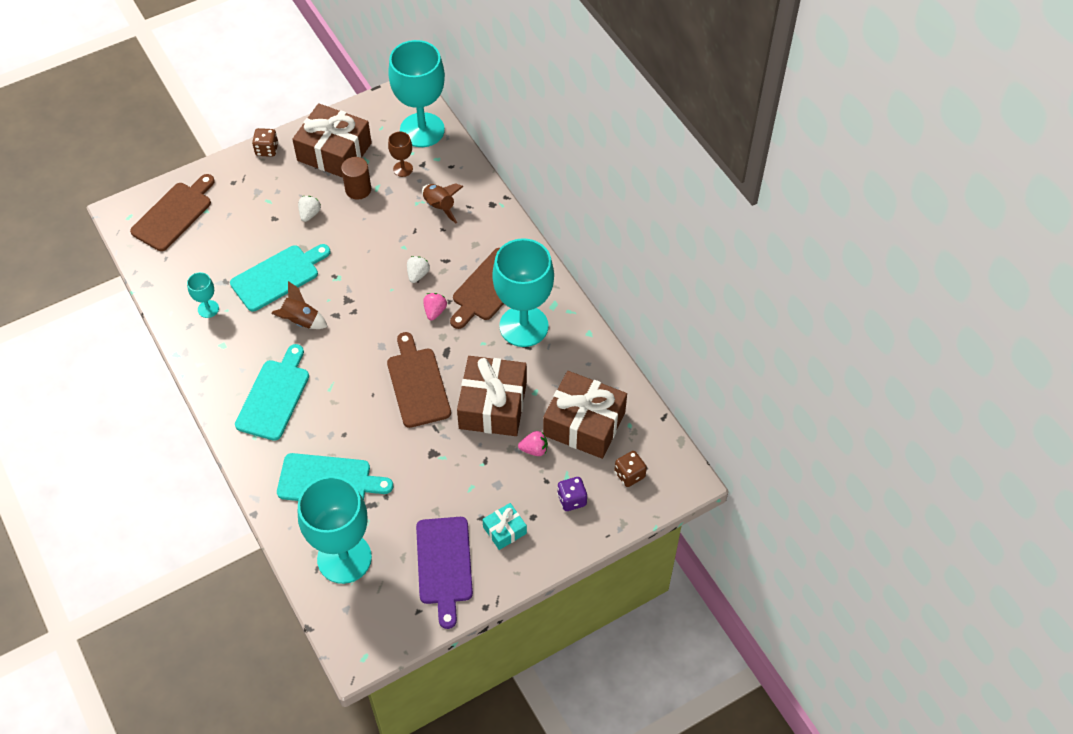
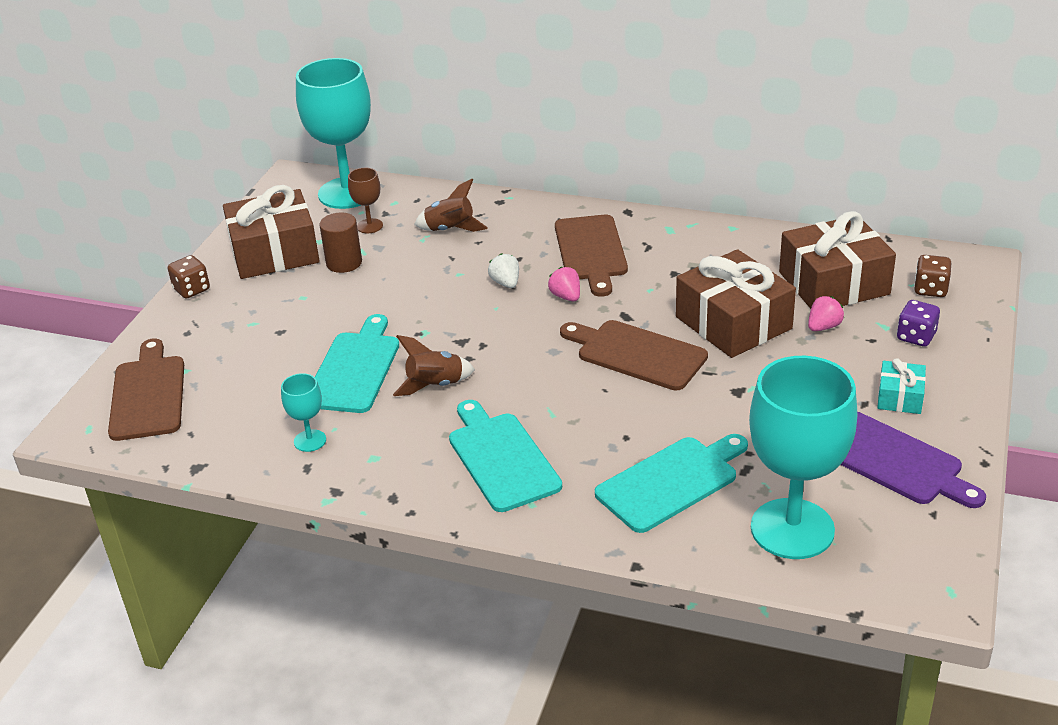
camera: 40 degrees left, 20 degrees down
(309, 214) = (317, 307): white strawberry -> none
(524, 326) = (667, 257): turquoise goblet -> none

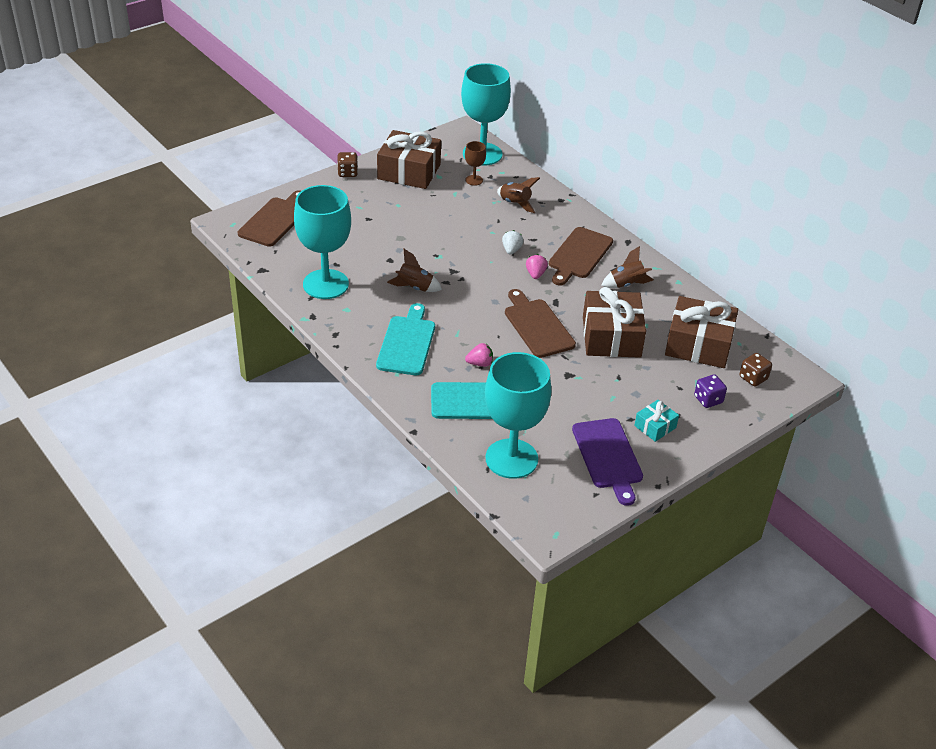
camera: 30 degrees right, 5 degrees up
(310, 441) = (325, 284): turquoise goblet -> turquoise goblet, size x2.31
(344, 263) = (438, 195): brown cylinder -> none
(355, 369) = (384, 258): turquoise cutting board -> none
(681, 258) = (626, 284): none -> brown rocket
(823, 327) = (660, 366): pink strawberry -> pink strawberry (480, 363)

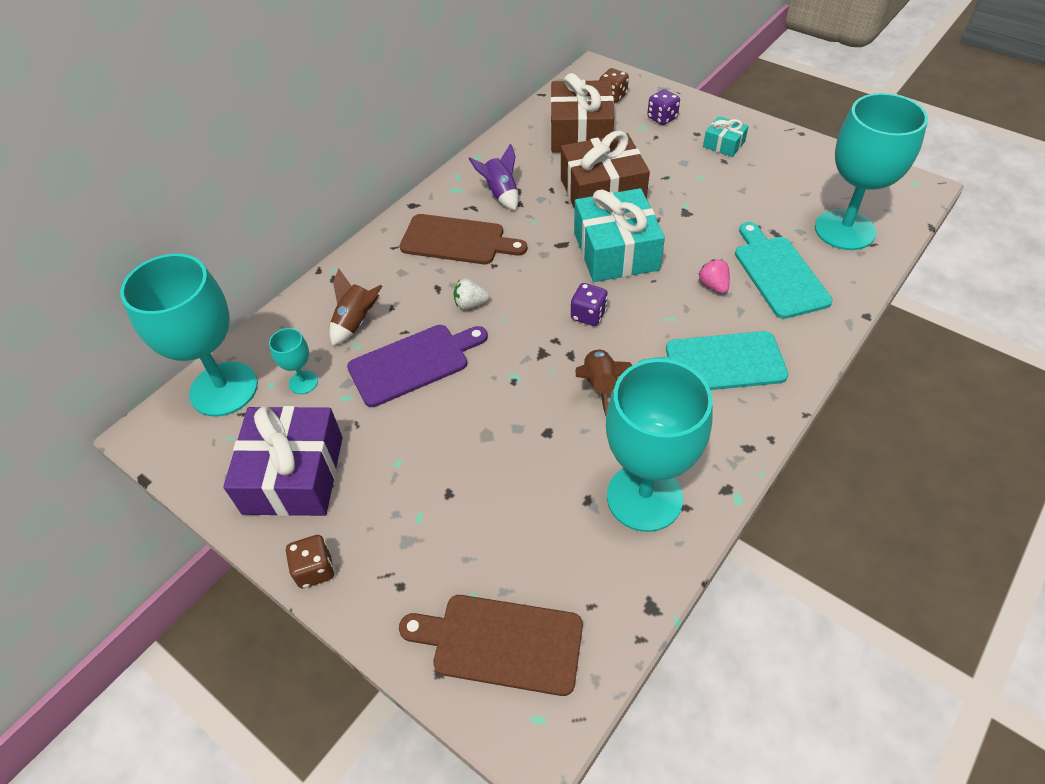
camera: 100 degrees left, 10 degrees up
(409, 171) = (293, 475): brown gift -> purple gift
(474, 180) = (303, 382): brown goblet -> turquoise goblet
(478, 297) = (588, 315): none -> purple dice
(535, 274) = (514, 271): pink strawberry -> none
(537, 326) = (616, 251): brown cutting board -> turquoise gift
(608, 457) = (788, 167): purple cutting board -> purple cutting board (413, 363)
(626, 284) = (500, 194): brown rocket -> purple rocket

